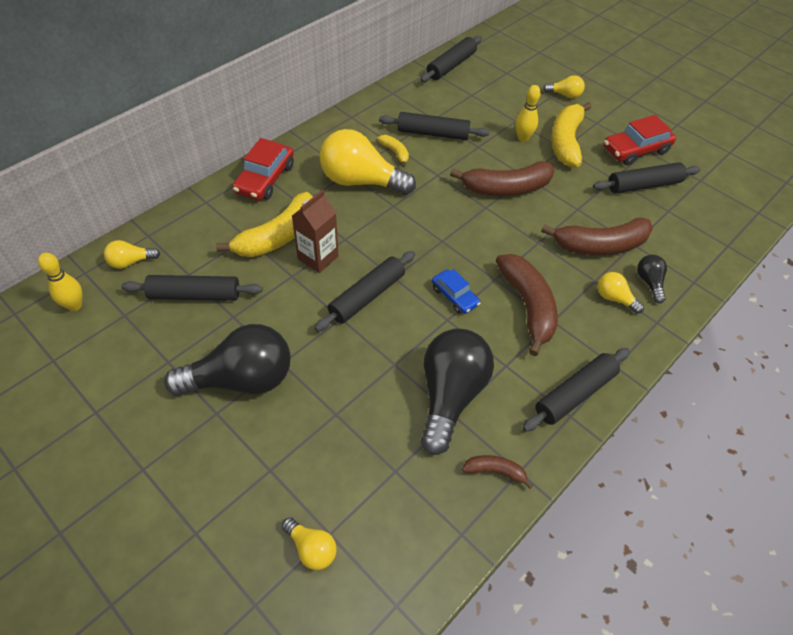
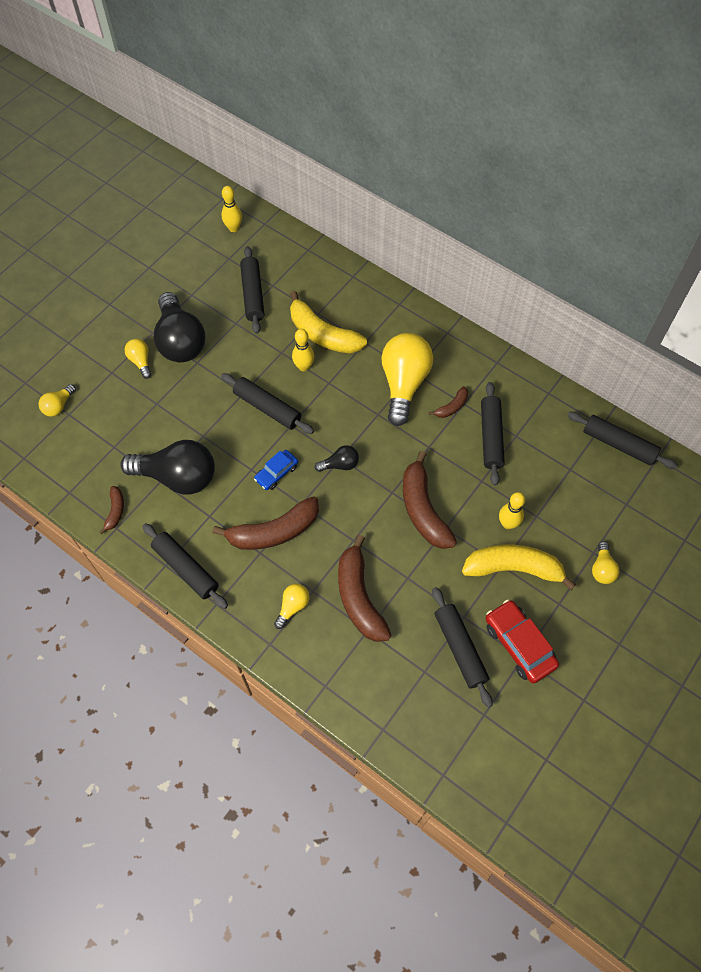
camera: 85 degrees right, 10 degrees up
(131, 262) = (279, 247): yellow light bulb -> yellow light bulb (141, 361)
(265, 179) = (390, 311): red car -> none
(318, 257) = (304, 366): brown carton -> yellow bowling pin
(395, 153) = (451, 407): yellow banana -> brown banana
(649, 282) = (317, 641): black light bulb -> black light bulb (340, 464)

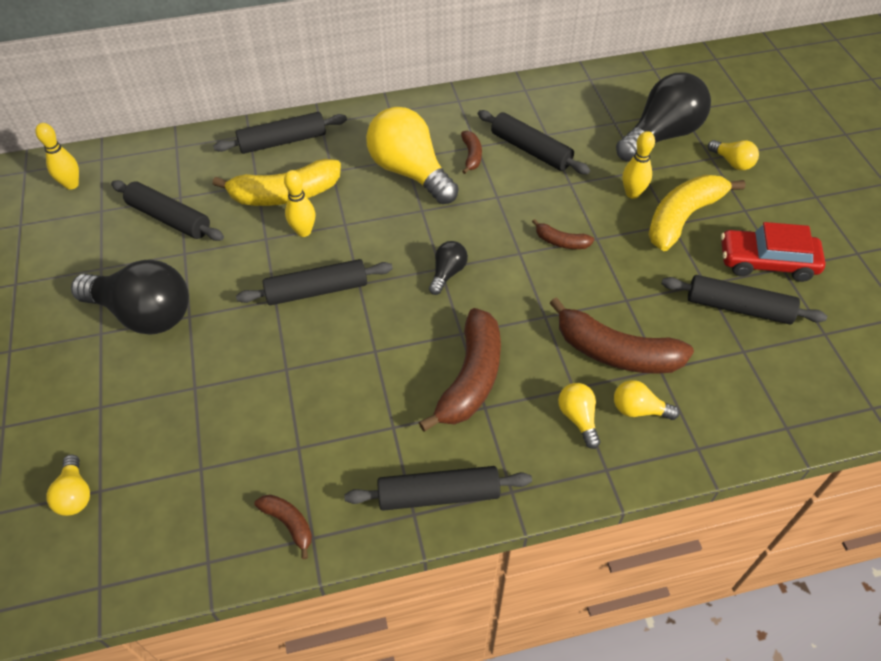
camera: 50 degrees left, 10 degrees down
(141, 361) = (122, 368): yellow light bulb -> yellow light bulb (638, 409)
(177, 477) = (311, 427): black light bulb -> black light bulb (661, 136)
(276, 473) = (402, 331): blue car -> none
(423, 509) = (561, 242): brown banana -> brown banana, size x0.49
(618, 444) = (619, 81): black rolling pin -> black rolling pin (283, 141)

